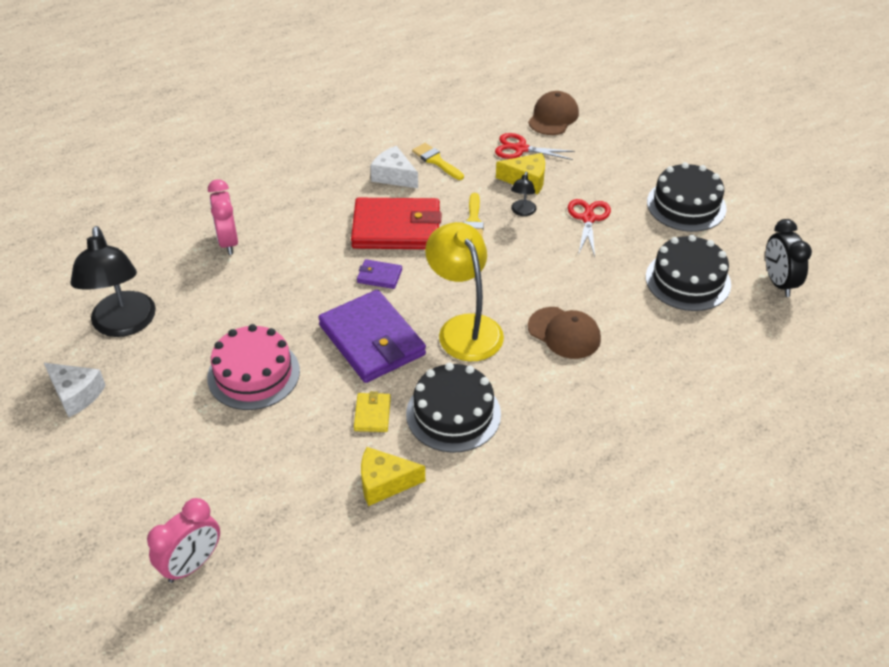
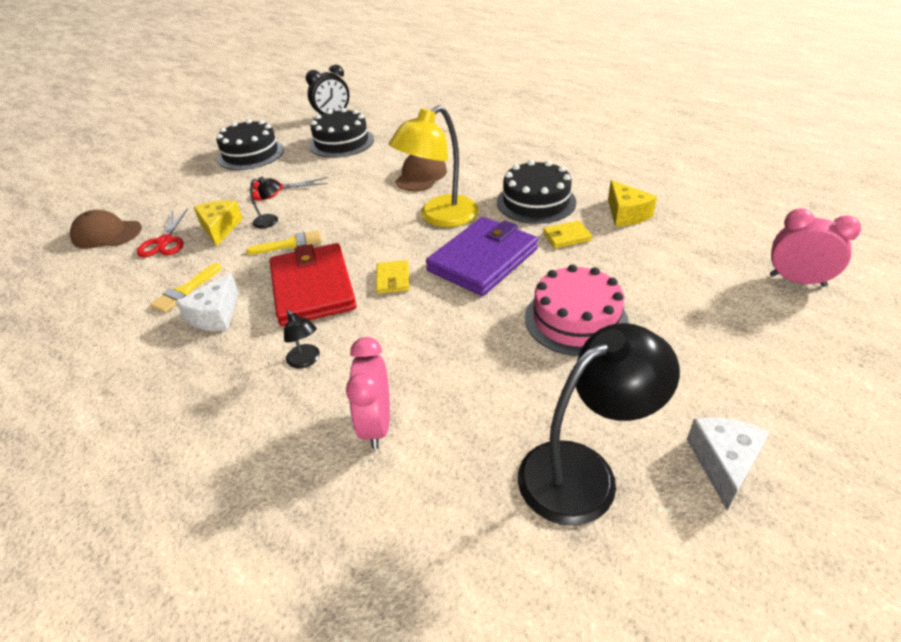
camera: 105 degrees left, 5 degrees down
(228, 242) = (376, 425): pink clock -> pink clock turned 120 degrees clockwise
(311, 217) = (306, 361): none -> black lamp
(379, 276) = (393, 279): purple wallet -> yellow wallet

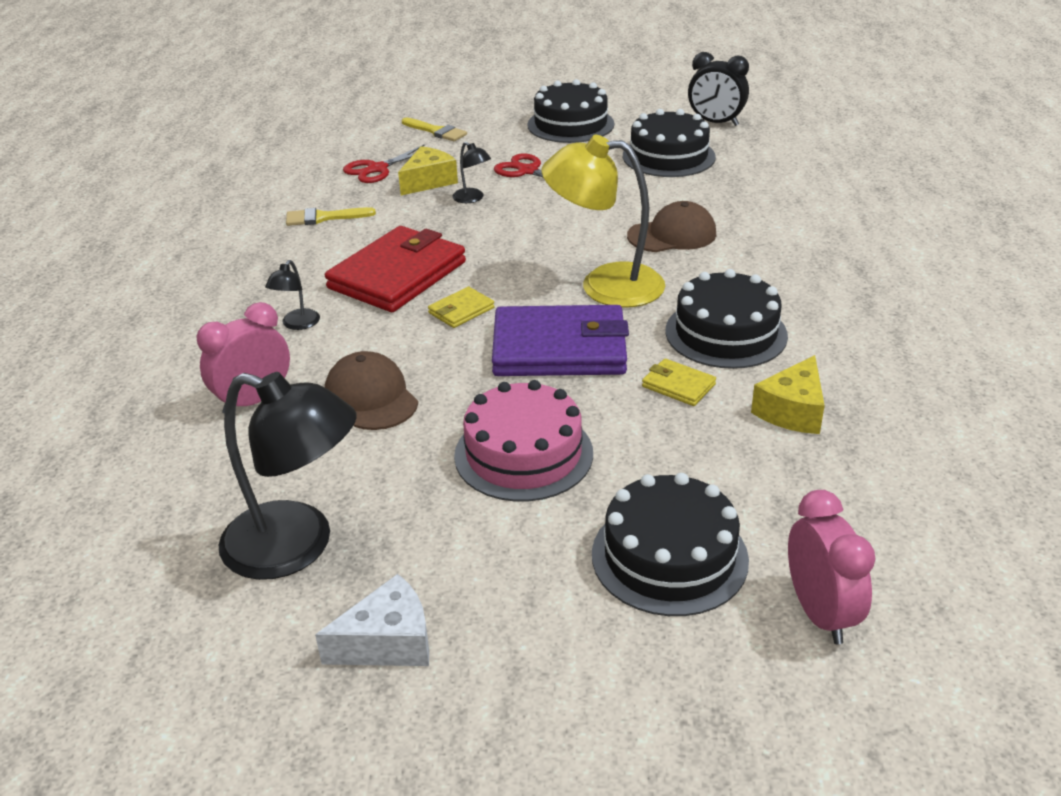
camera: 50 degrees right, 5 degrees down
(107, 234) = (356, 138): brown cap -> brown cap (371, 397)
(215, 315) = (309, 249): white cheese -> none
(290, 244) = (449, 228): yellow brush -> yellow brush (436, 131)
(718, 307) = (669, 556): none -> black cake

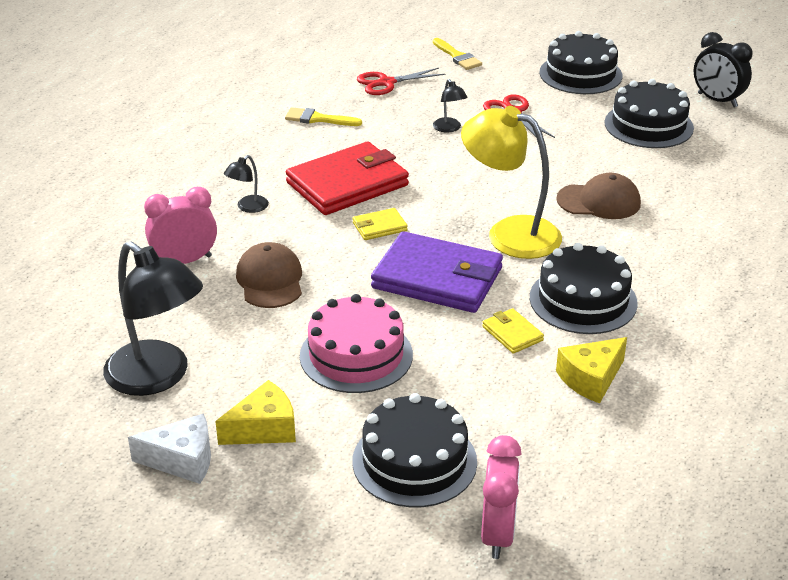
camera: 20 degrees right, 0 degrees up
(428, 181) = (422, 104): yellow cheese -> yellow cheese (264, 428)

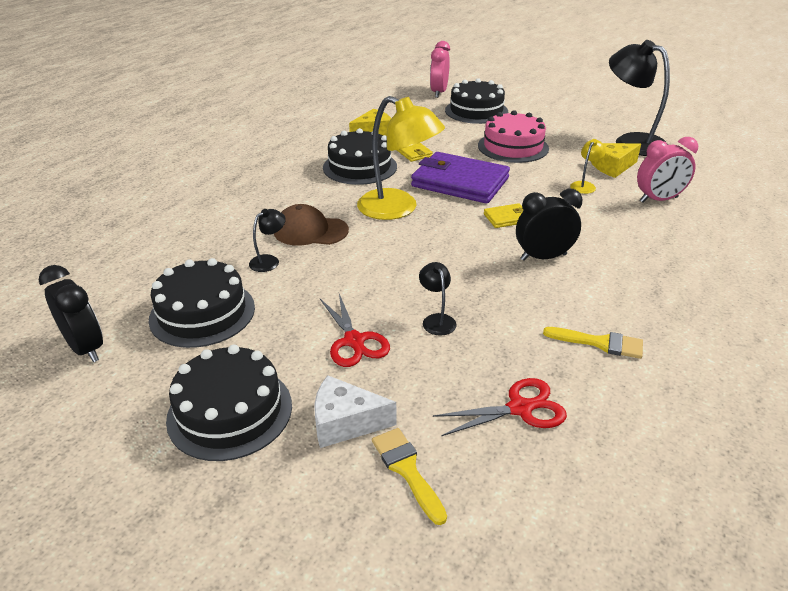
camera: 175 degrees left, 0 degrees up
(182, 460) = (595, 114): white cheese -> white cheese (345, 422)
(248, 207) = (630, 239): black lamp -> black lamp (269, 261)
(264, 428) = (558, 122): yellow cheese -> yellow cheese (612, 167)
(270, 280) = (584, 185): brown cap -> yellow lamp
(347, 184) = (543, 257): red wallet -> black clock

